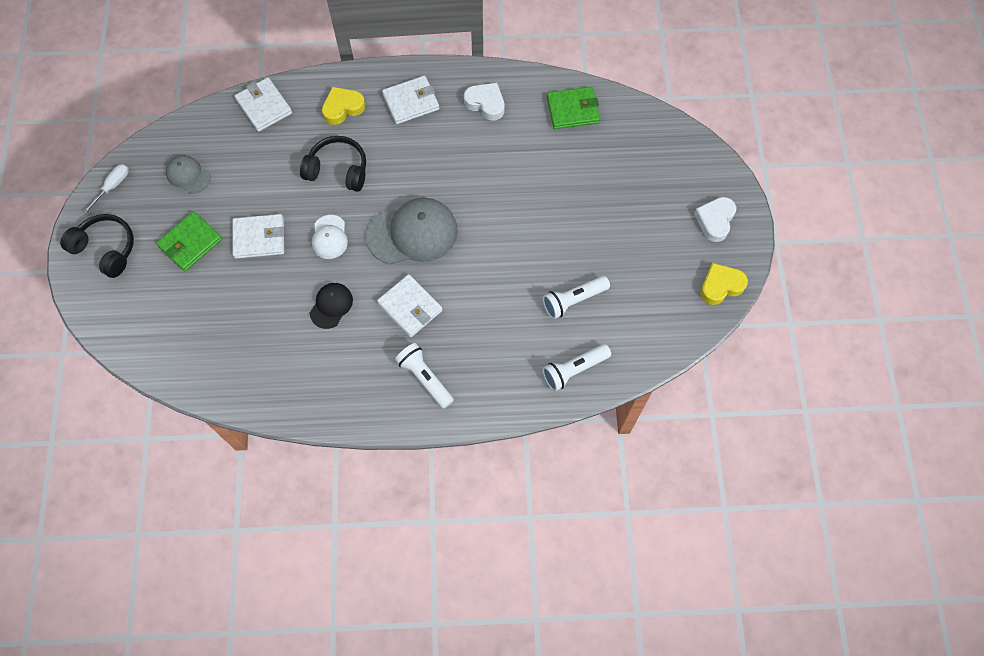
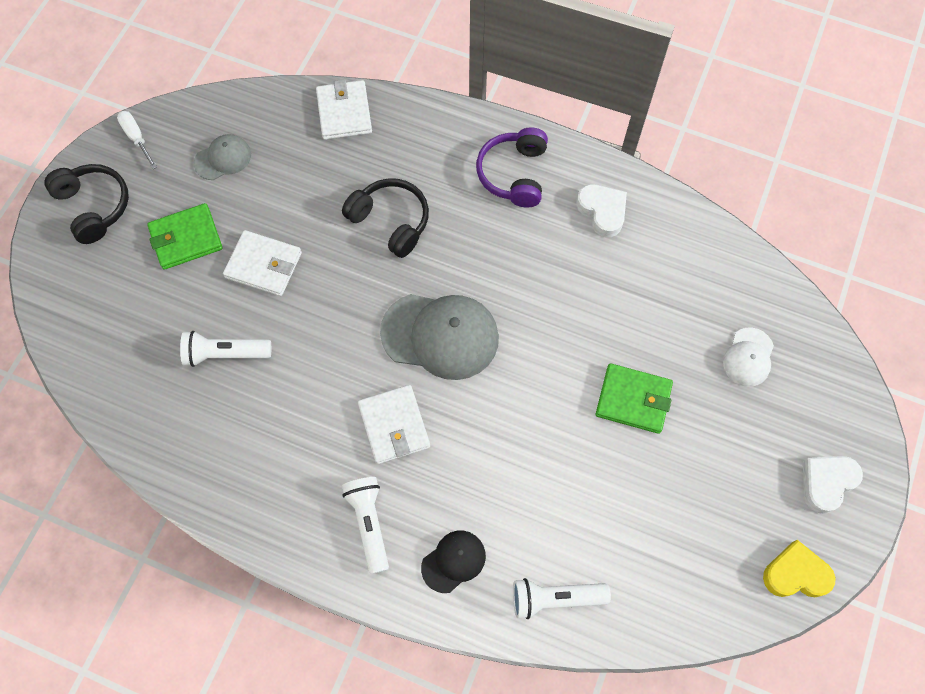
camera: 25 degrees right, 0 degrees up
(112, 186) = (137, 138): white screwdriver -> white screwdriver turned 90 degrees counterclockwise
(188, 175) = (223, 158): grey cap -> grey cap turned 90 degrees clockwise
(329, 237) = (342, 298): white cap -> white cap (748, 357)
(331, 306) = (304, 383): black cap -> black cap (453, 561)
(343, 108) = (432, 150): yellow heart -> none
(411, 102) = (514, 174): white wallet -> purple headphones
(573, 110) = (706, 263): green wallet -> green wallet (633, 400)
(573, 300) = (596, 507): white flashlight -> white flashlight (225, 354)

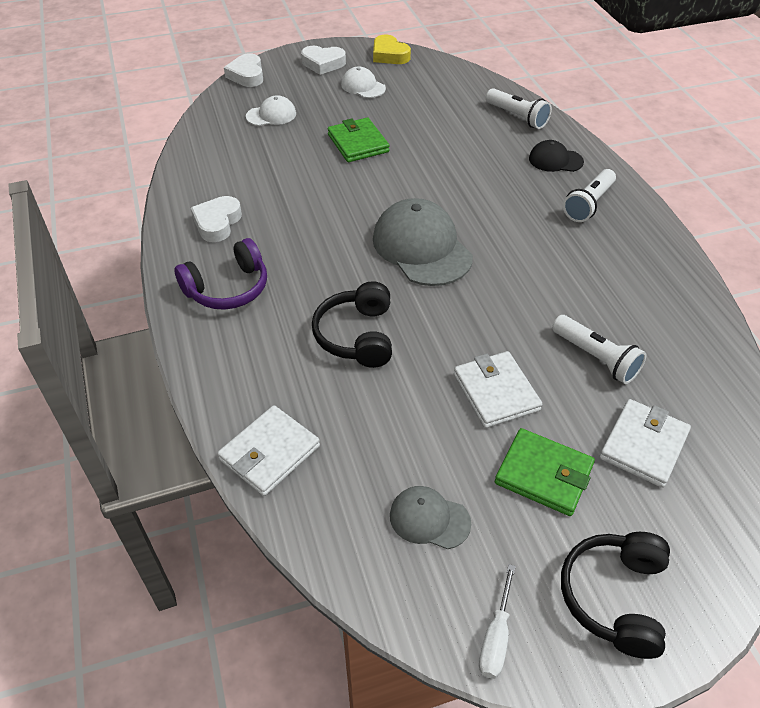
camera: 130 degrees left, 20 degrees down
(394, 425) = (515, 231): white wallet -> white wallet (643, 445)
(741, 487) = (363, 86): none -> white cap
(854, 386) = (247, 75): none -> white heart

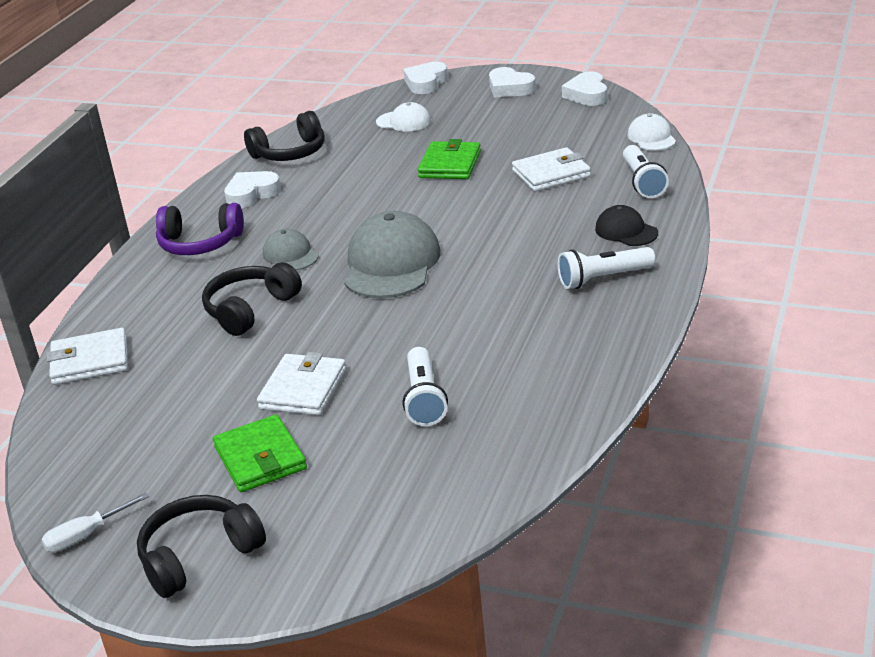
camera: 40 degrees right, 15 degrees down
(204, 172) = (290, 153): none -> black headphones
(363, 86) = (521, 117): white cap -> white cap (651, 137)
(389, 55) = (587, 94): yellow heart -> white heart
(429, 519) = (139, 447): grey cap -> grey cap (290, 255)
(643, 445) = (370, 475): white wallet -> white wallet (551, 174)

